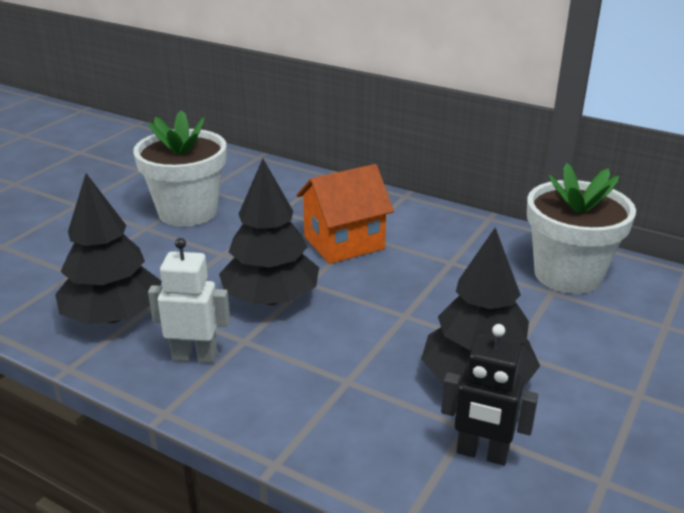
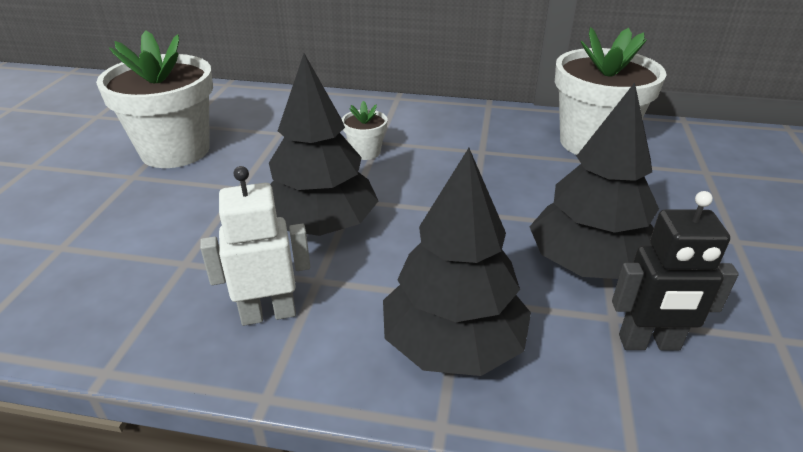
camera: 20 degrees left, 5 degrees up
(113, 316) = (138, 288): black tree -> black tree (453, 345)
(344, 243) = (365, 152): orange house -> white flower pot

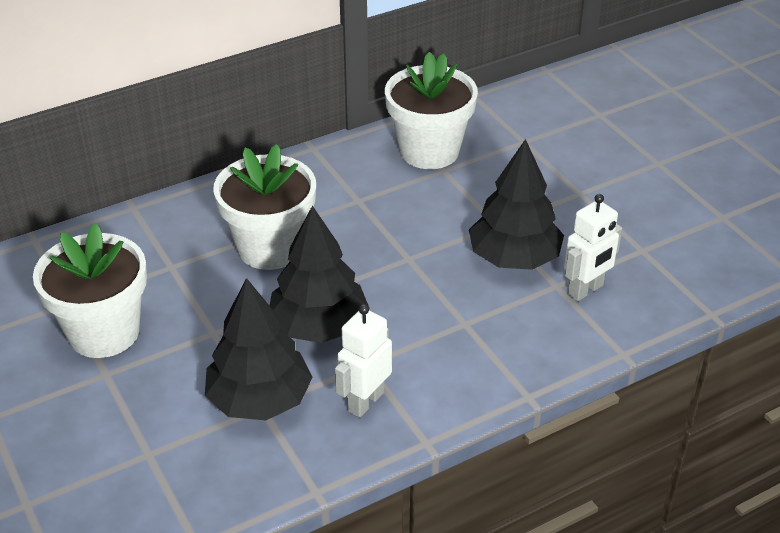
camera: 40 degrees left, 5 degrees up
(365, 152) = (270, 248): white flower pot -> white flower pot, size x2.25
(453, 345) = (490, 353): black tree -> black tree (259, 400)
(649, 343) = (586, 290): black robot -> white robot

